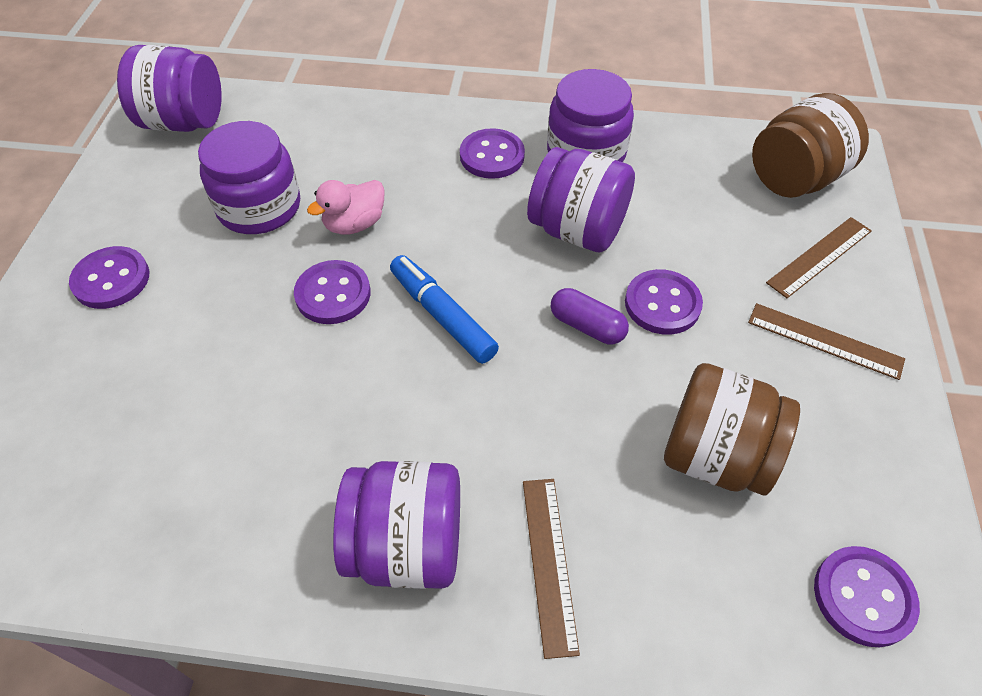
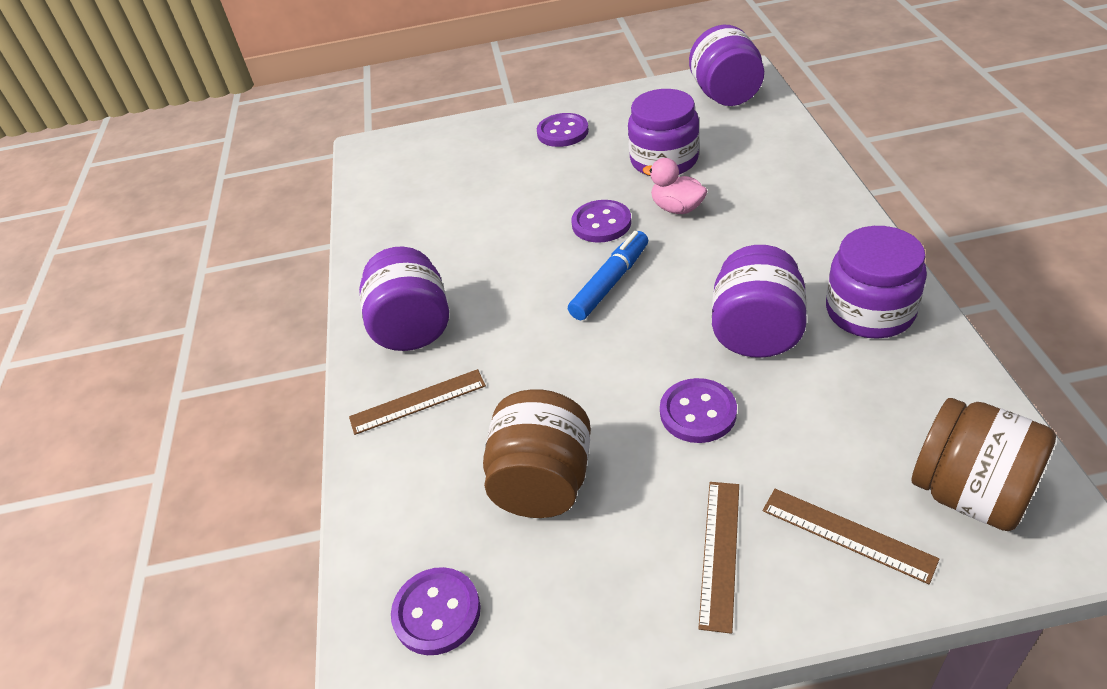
camera: 80 degrees right, 10 degrees down
(492, 156) = (814, 253): purple button -> none
(587, 326) = (643, 368): purple capsule -> none

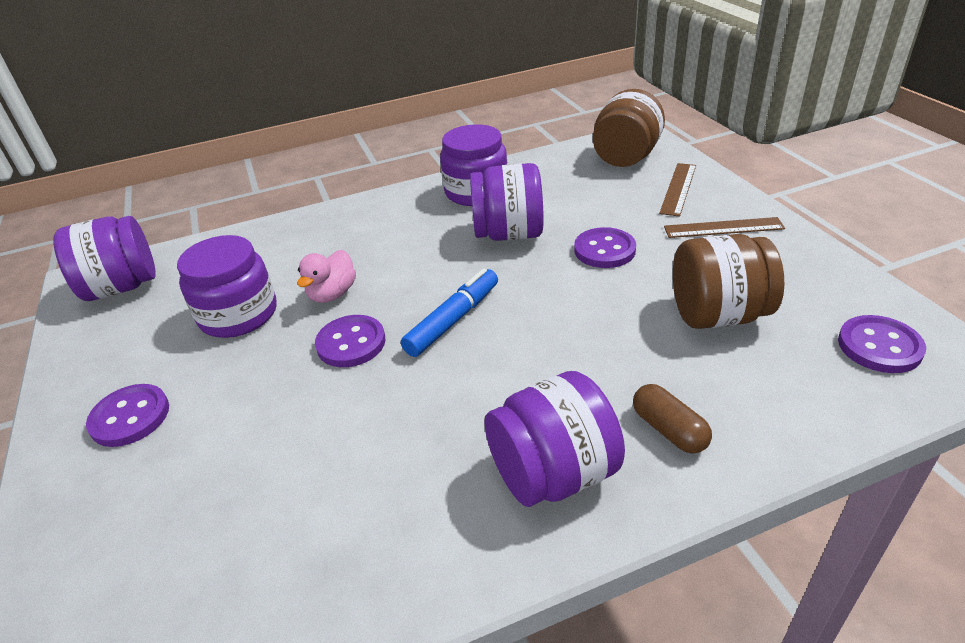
camera: 105 degrees left, 5 degrees down
(417, 402) = (669, 430): brown ruler -> brown capsule
(610, 283) = (453, 320): blue marker -> blue marker turned 105 degrees clockwise

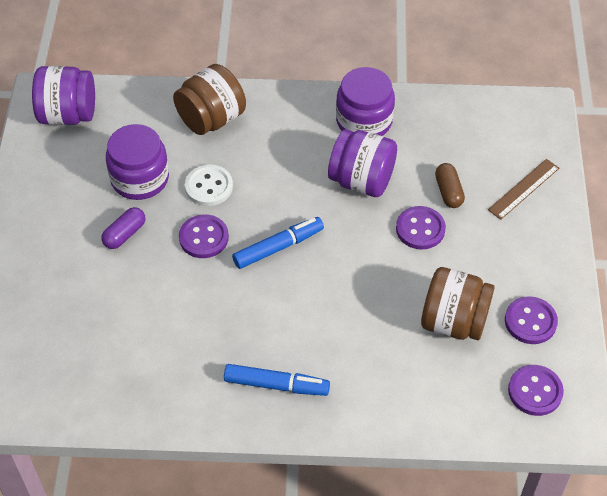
camera: 20 degrees right, 15 degrees up
(130, 417) = (52, 238): purple button -> purple button (530, 321)
(238, 376) = (124, 234): none -> purple capsule
(332, 294) = (209, 187): pink duck -> white button
(553, 473) = (276, 385): purple jar -> blue marker
(625, 157) = (510, 132): brown jar -> brown jar (211, 119)
(669, 430) = (359, 388): brown capsule -> brown capsule (448, 192)
(723, 228) = (523, 246): brown ruler -> none

